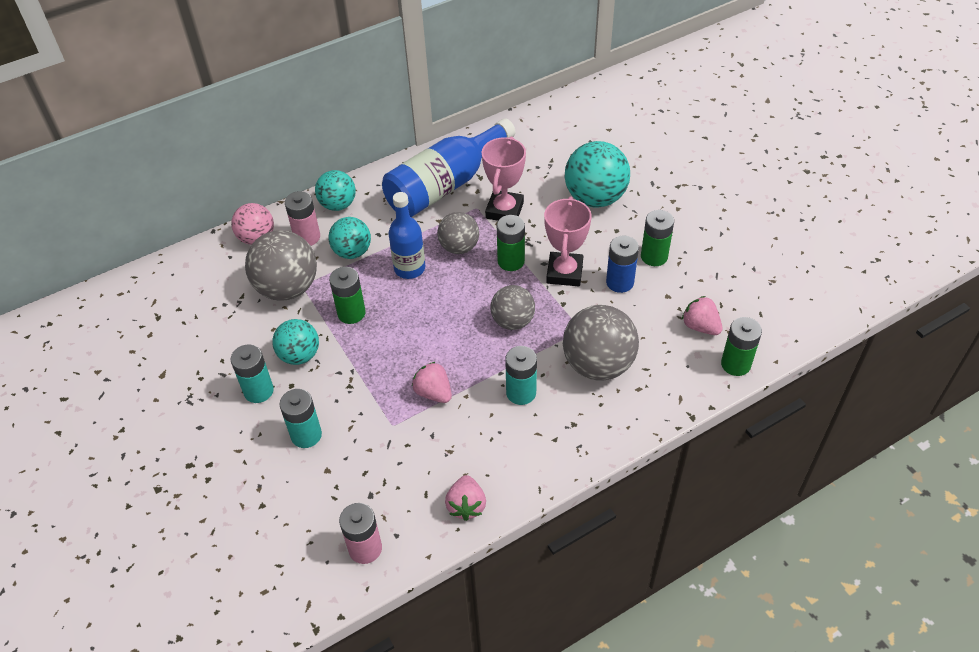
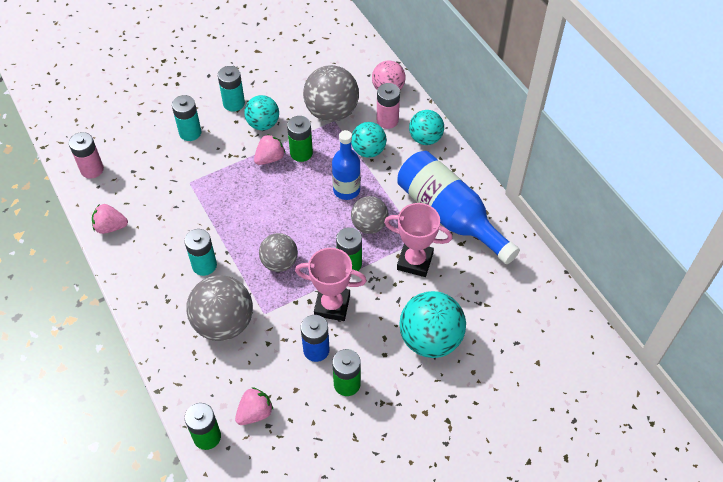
camera: 90 degrees right, 5 degrees up
(433, 393) = (214, 207): pink strawberry -> pink strawberry (270, 158)

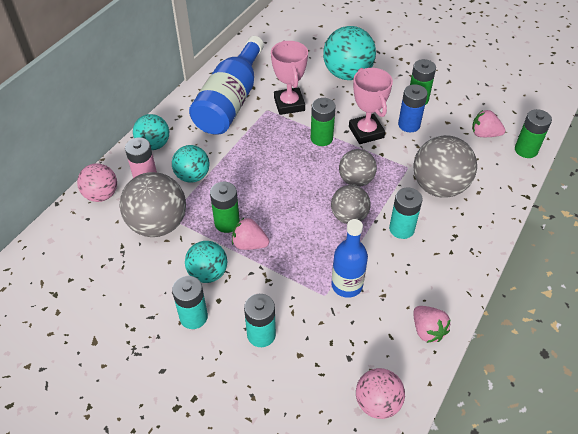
camera: 120 degrees left, 5 degrees down
(92, 169) = (377, 402): pink battery -> pink ball
(346, 190) = (248, 171): blue bottle -> blue bottle (347, 285)
(369, 225) = (275, 142): grey ball -> grey ball (349, 216)

